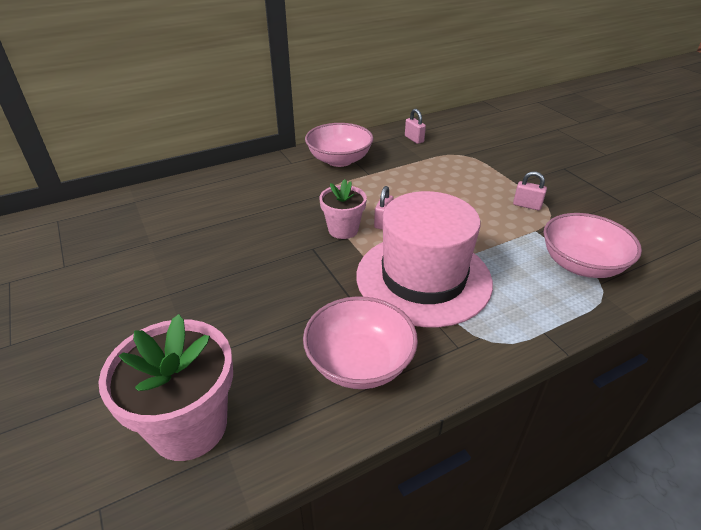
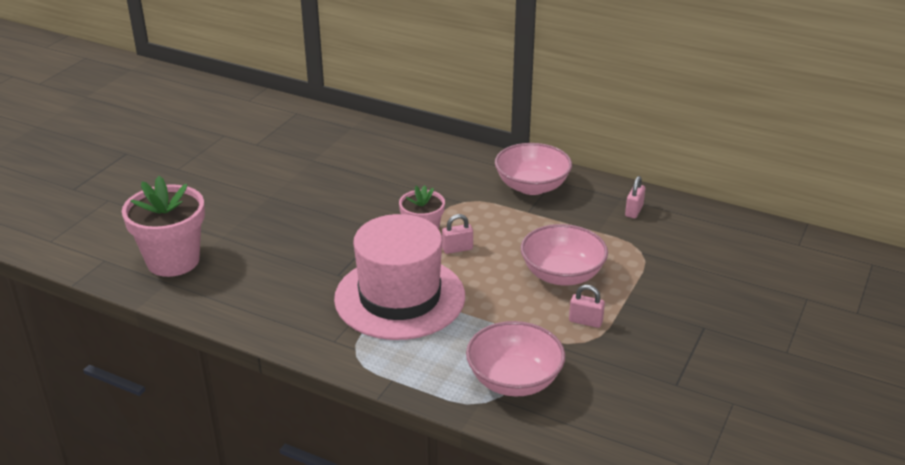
camera: 55 degrees right, 5 degrees down
(359, 363) = (277, 302): pink bowl -> pink bowl (562, 274)
(527, 205) = (585, 321): pink padlock -> pink padlock turned 60 degrees counterclockwise

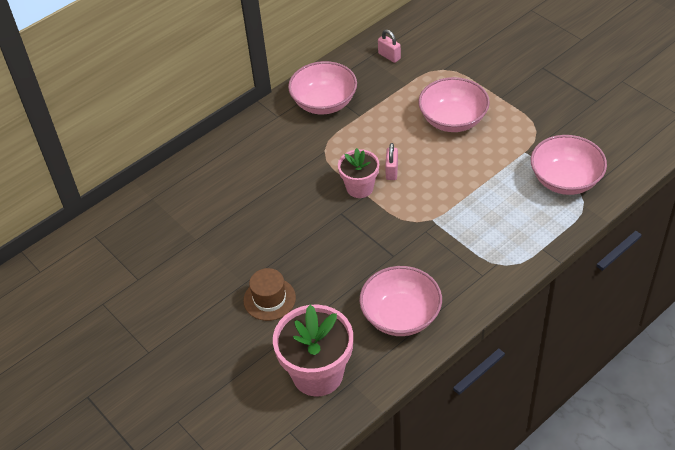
camera: 65 degrees left, 15 degrees up
(255, 214) = (269, 299): none -> brown hat
(258, 296) = (401, 316): none -> pink bowl
(400, 297) = (442, 222): pink hat -> none
(585, 321) = (514, 124): pink padlock -> none

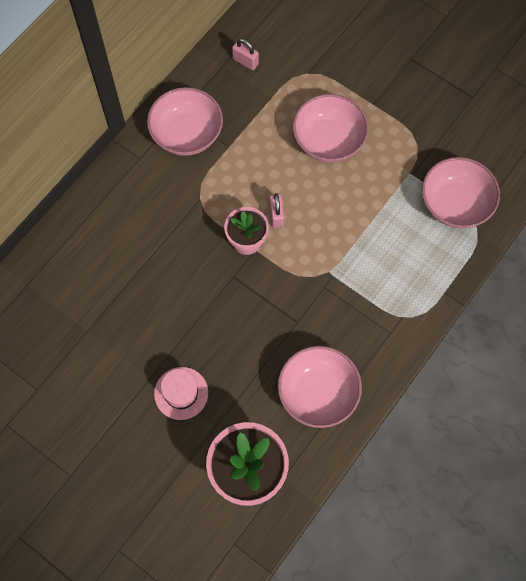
camera: 15 degrees left, 20 degrees up
(269, 299) = (181, 393): brown hat -> pink hat

